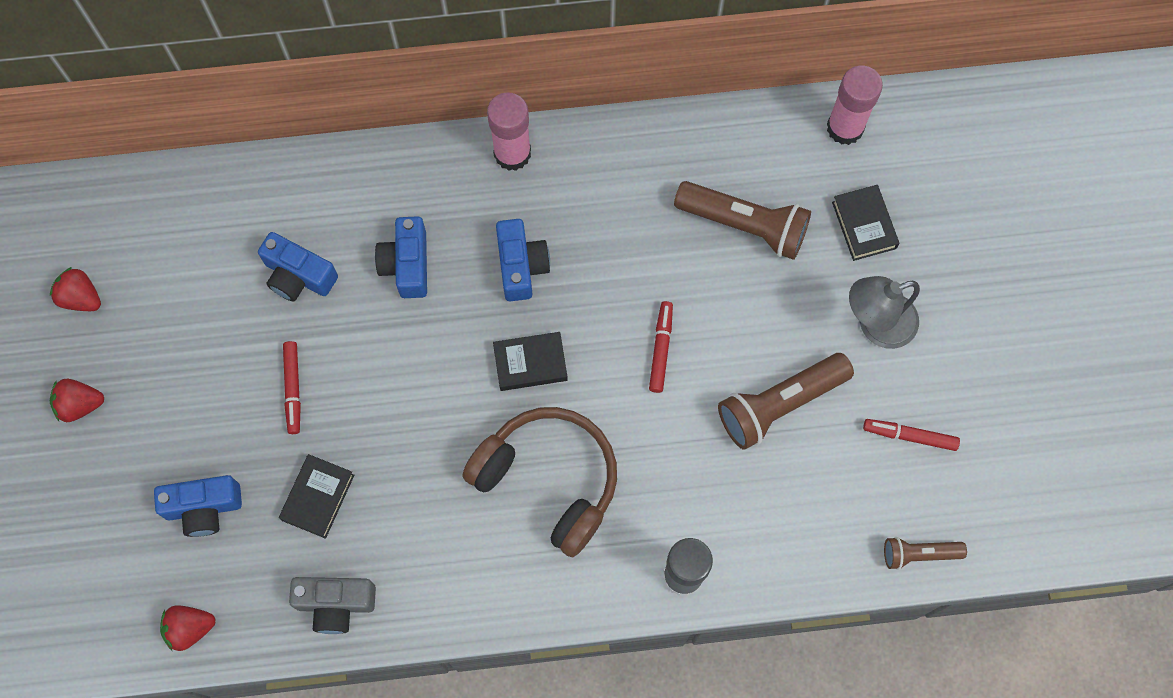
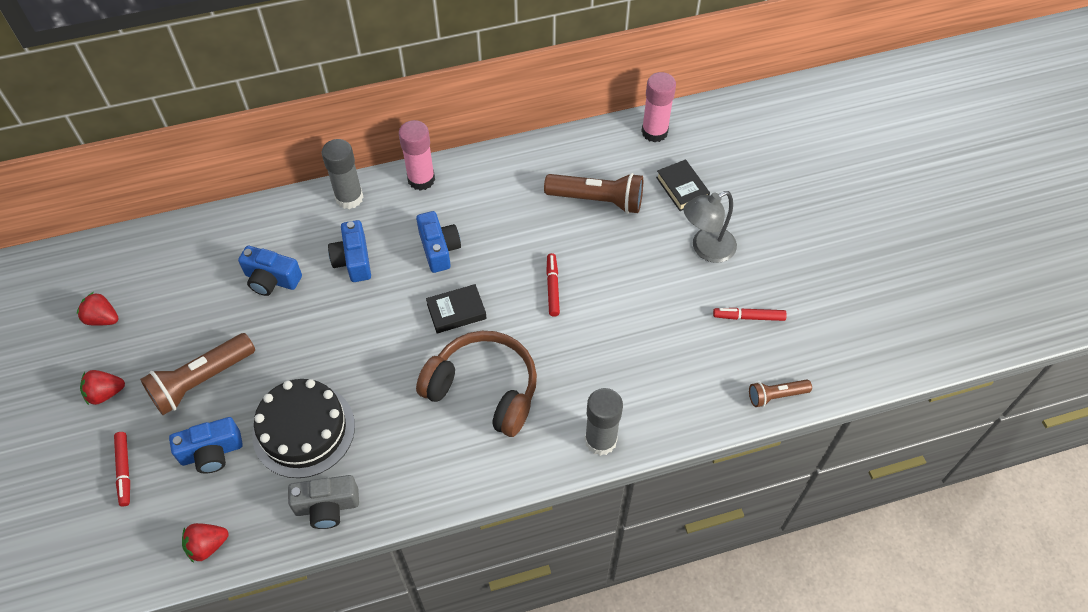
camera: 10 degrees left, 15 degrees down
(293, 389) = (275, 356): red marker -> red marker (124, 471)
(318, 497) = (304, 430): black book -> black cake
(412, 167) = (349, 198): none -> grey glue stick
(780, 404) = (648, 310): brown flashlight -> brown flashlight (201, 381)

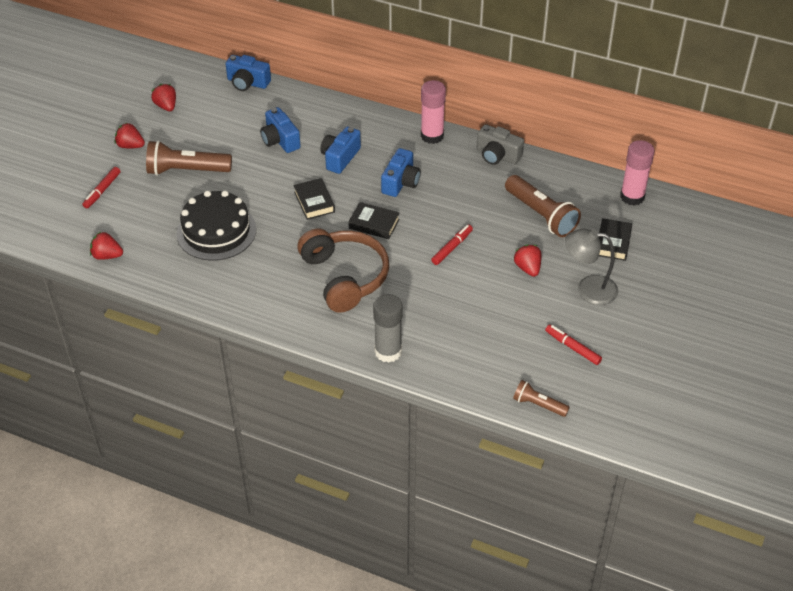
camera: 40 degrees right, 10 degrees down
(212, 452) = (155, 211): blue camera -> blue camera (247, 83)
(327, 507) = (189, 279): grey camera -> grey camera (497, 155)
(349, 198) = (374, 121): grey glue stick -> none
(374, 327) = (314, 202): none -> black book
(637, 263) = (528, 268): none -> red strawberry

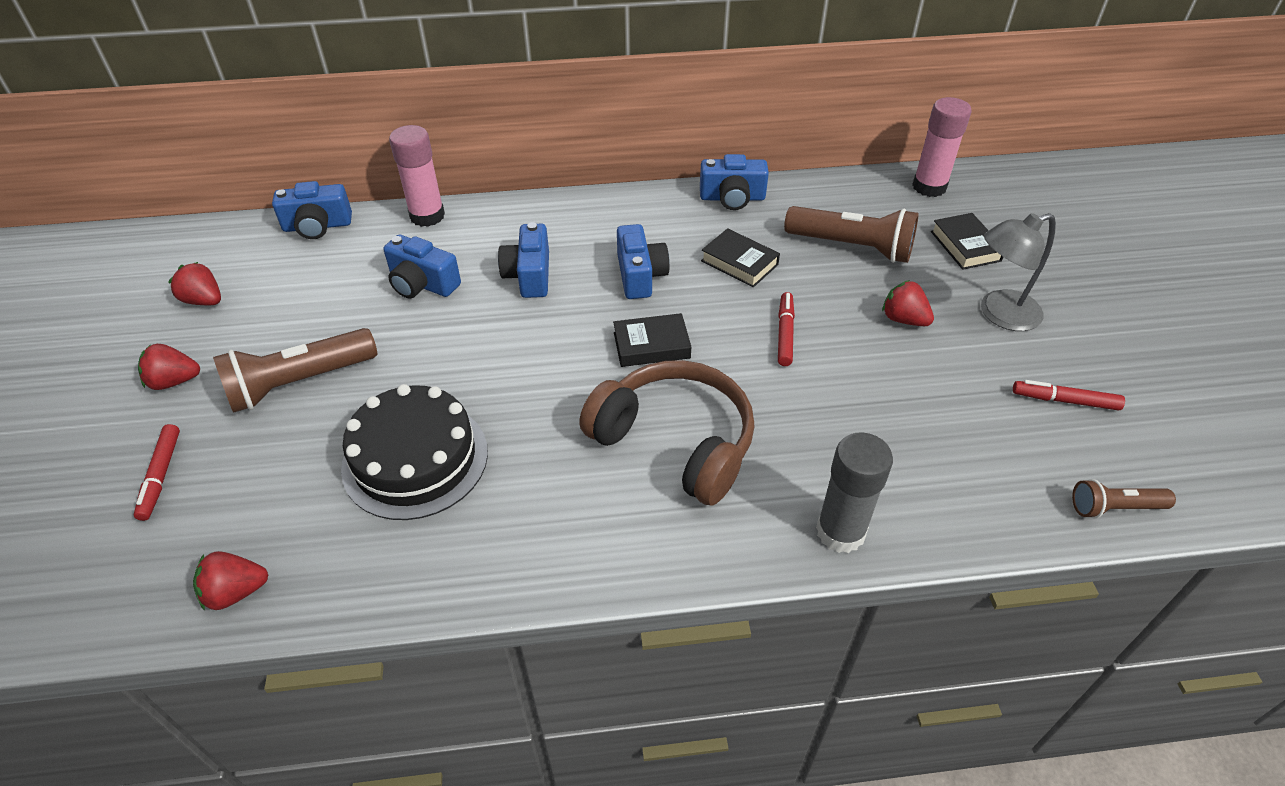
camera: 30 degrees left, 0 degrees up
(314, 202) = (539, 350): black book -> black book (739, 263)
(432, 136) = (630, 204): pink glue stick -> pink glue stick (427, 216)
(497, 155) = (732, 198): grey camera -> blue camera

